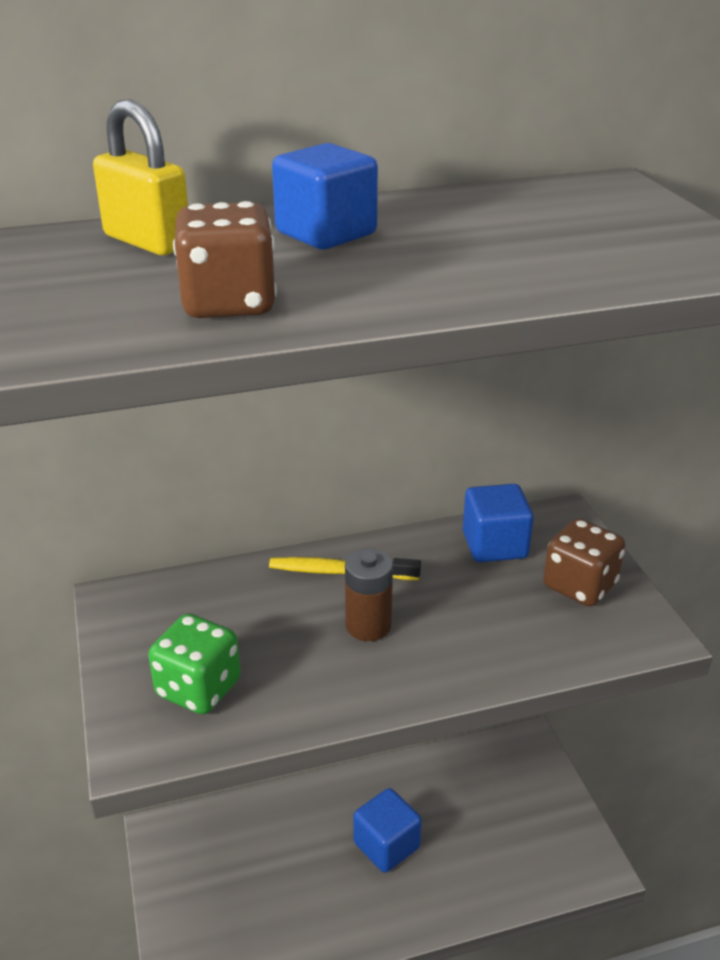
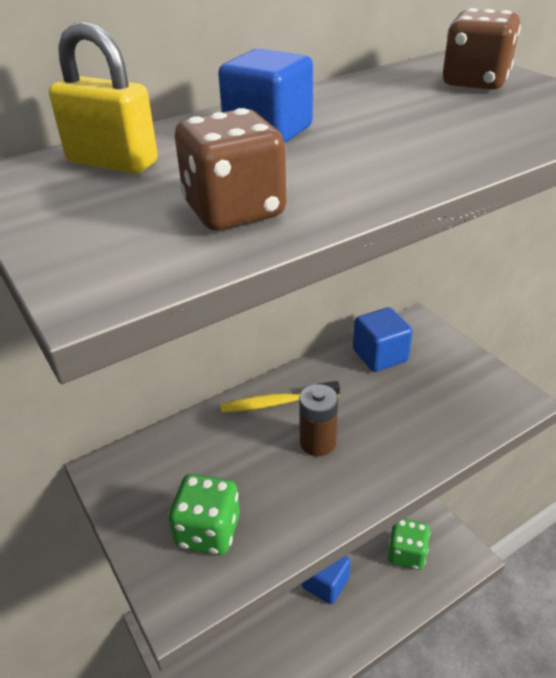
camera: 15 degrees left, 5 degrees up
(509, 839) = (406, 553): none -> green dice
(579, 586) = (453, 374): brown dice -> brown dice (475, 82)

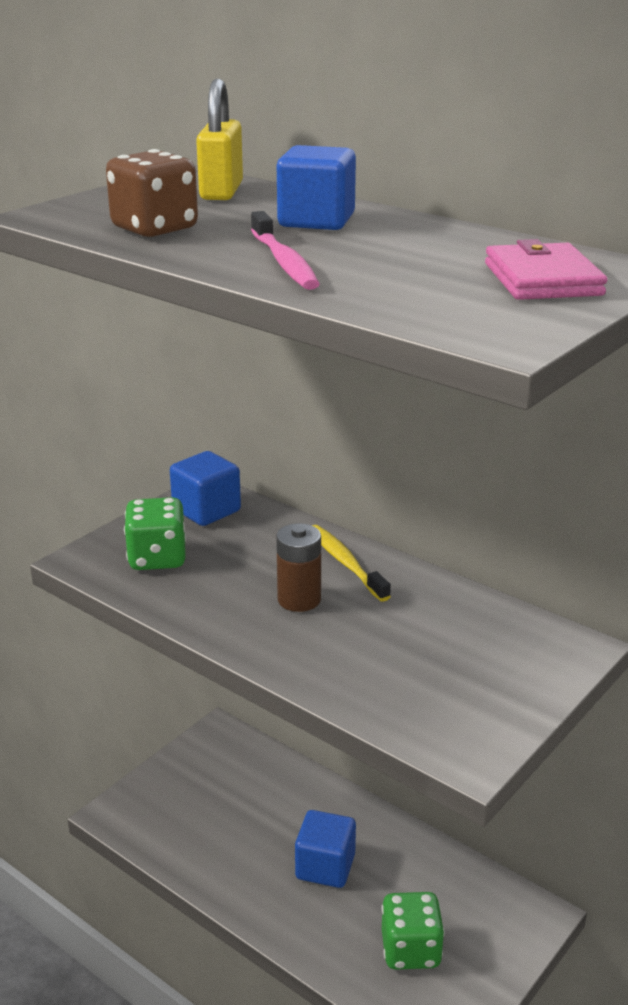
camera: 70 degrees right, 10 degrees down
(380, 355) = (480, 623): blue cube -> blue cube (206, 510)
(396, 158) = (284, 262): none -> pink toothbrush
(475, 82) = (542, 279): brown dice -> pink wallet

